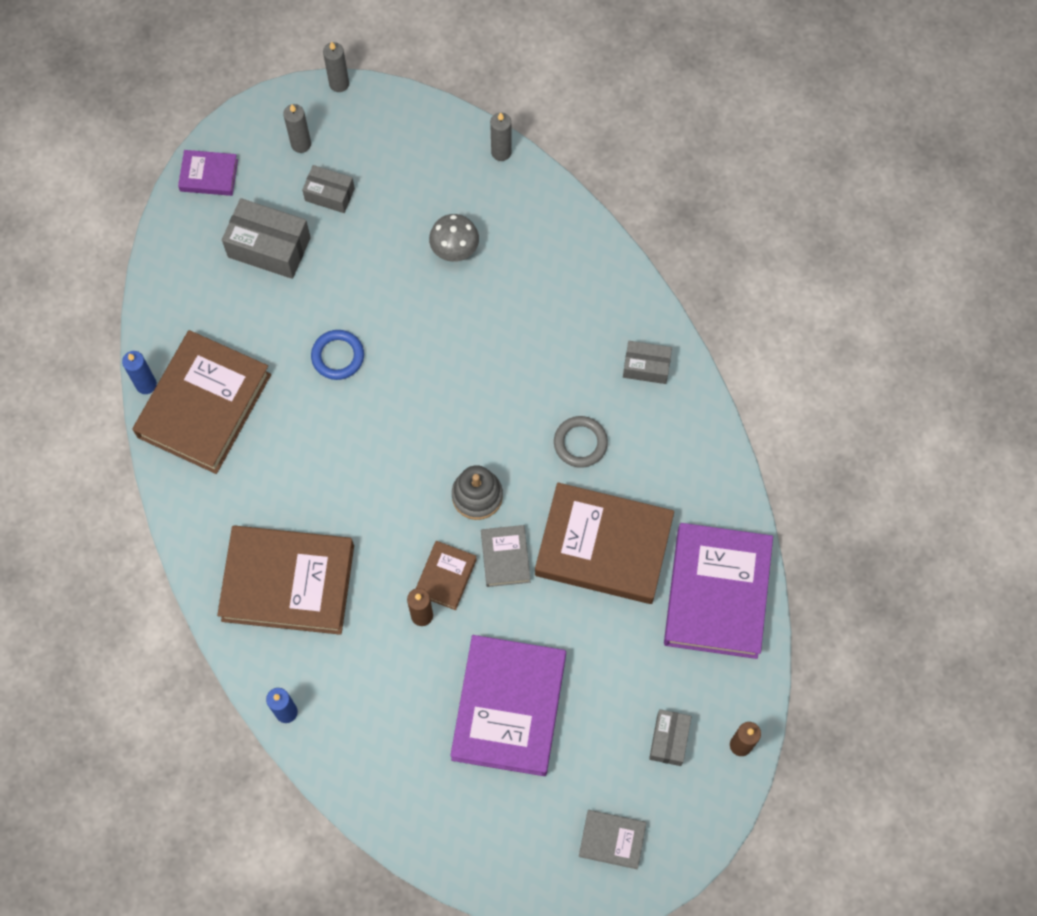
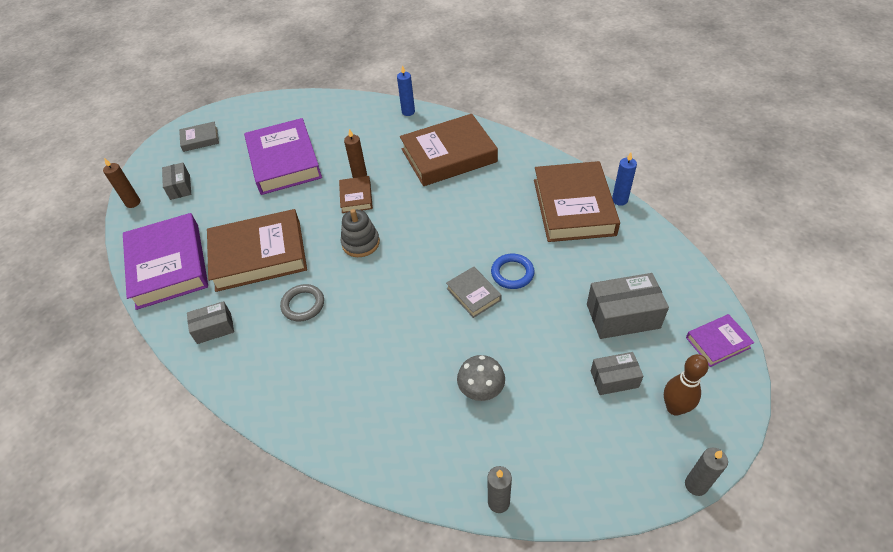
camera: 155 degrees right, 20 degrees down
(301, 144) = (674, 408): grey candle -> brown bowling pin
(505, 557) = (323, 222): grey book -> grey book (473, 294)
(646, 367) = (273, 380): grey box -> grey box (214, 328)

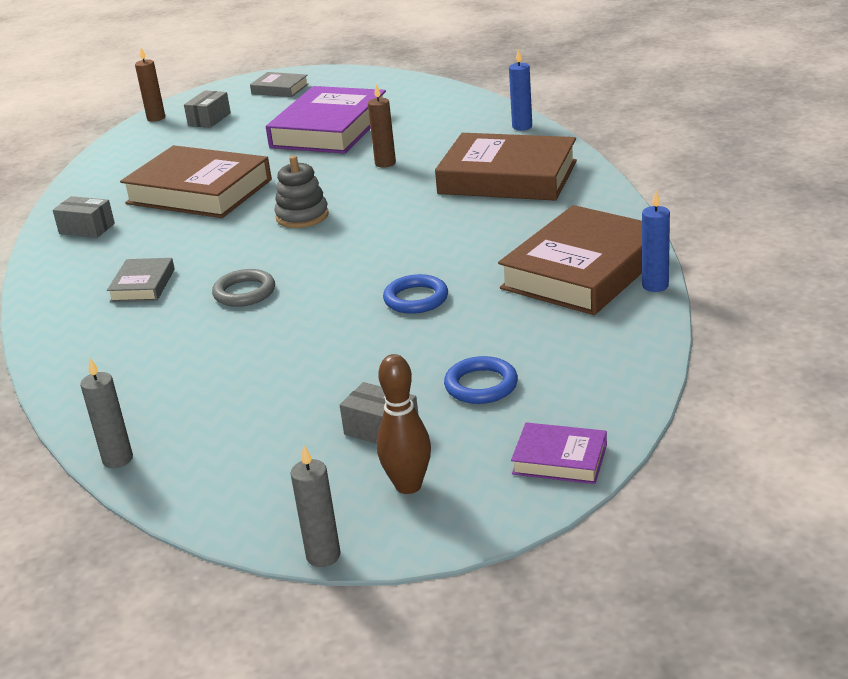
camera: 40 degrees right, 20 degrees down
(168, 265) = (118, 172): purple book -> none
(303, 305) = (180, 242): grey ring -> grey ring (244, 292)
(356, 197) = (354, 179): brown book -> none
(473, 294) = (347, 299): grey book -> grey book (142, 285)
(481, 390) = (234, 373): grey mushroom -> none
(623, 316) = (481, 385): grey box -> blue ring

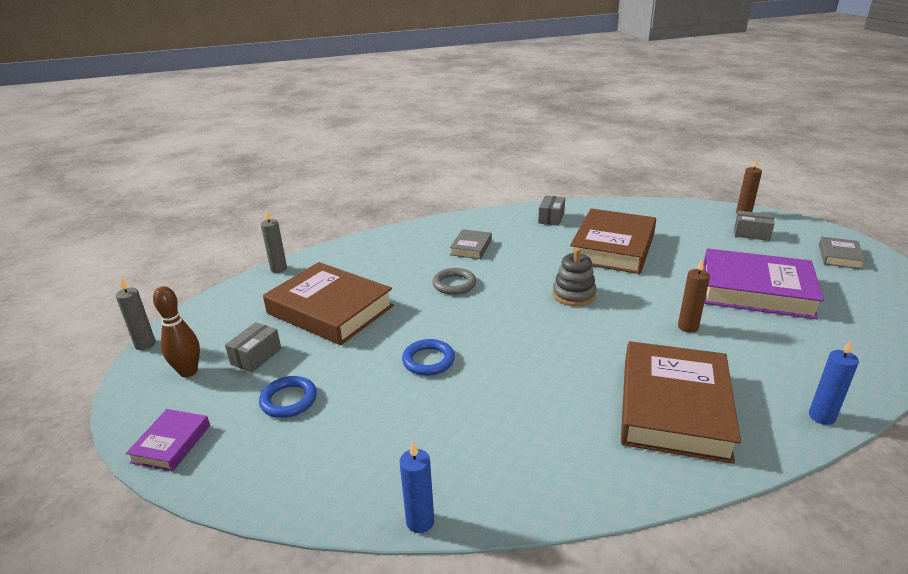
camera: 85 degrees right, 0 degrees up
(142, 285) = (471, 247): grey book -> grey book turned 75 degrees counterclockwise
(583, 271) = (461, 464): brown book -> brown book (330, 310)

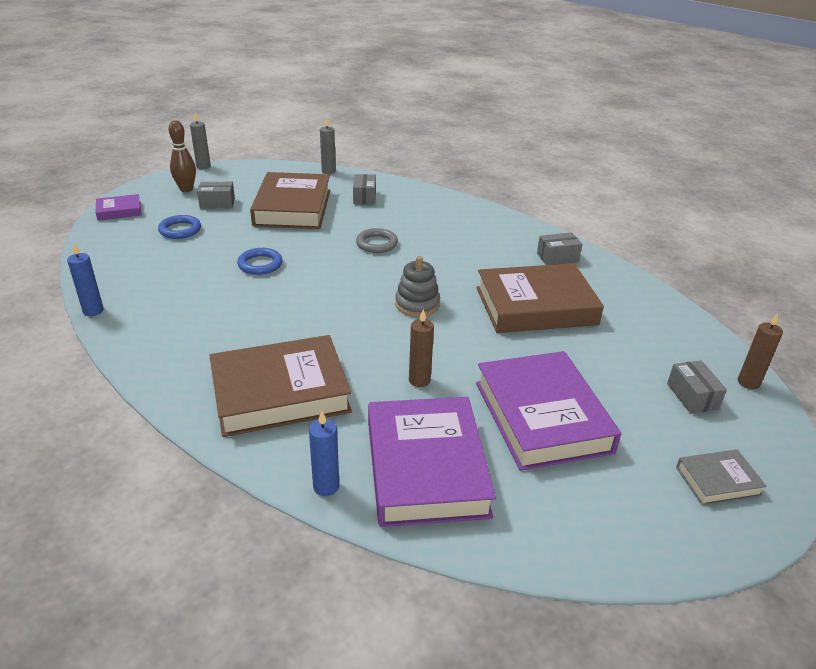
camera: 55 degrees right, 5 degrees up
(359, 265) = (364, 197): none -> grey box
(471, 247) = (447, 233): grey book -> none
(805, 358) = (426, 467): none -> purple book

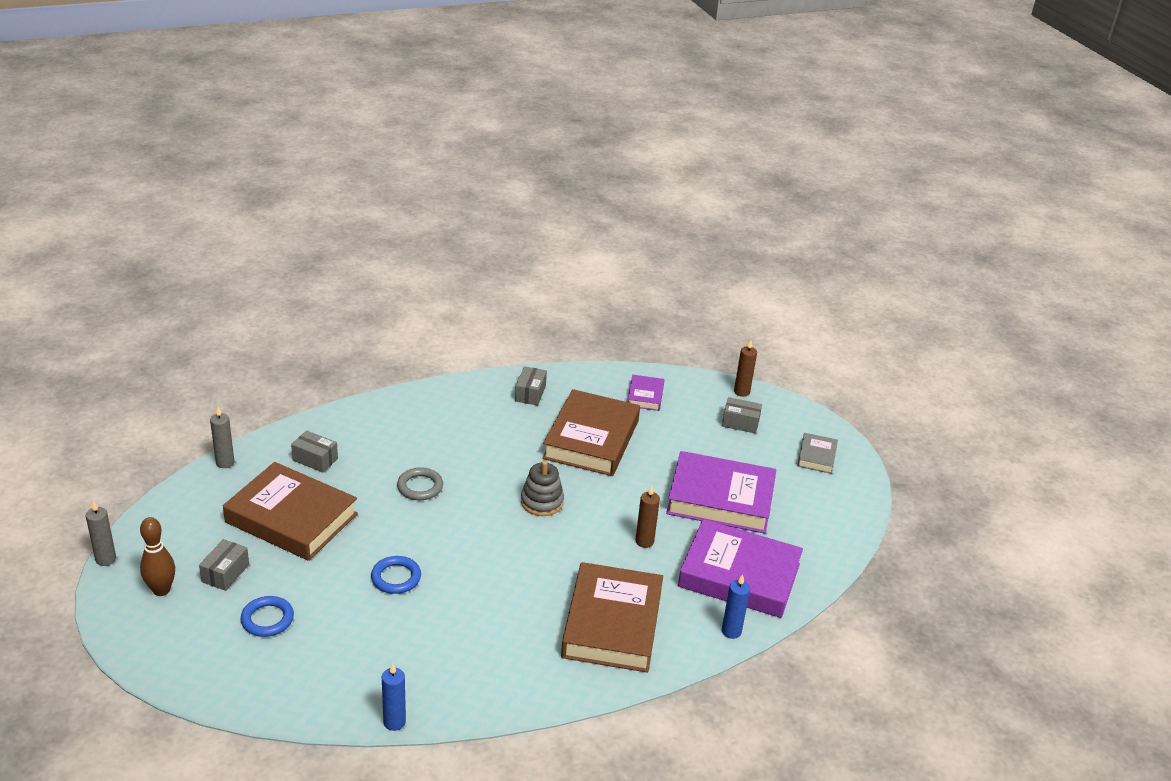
camera: 65 degrees left, 0 degrees up
(119, 211) = (168, 662): purple book -> purple book (645, 396)

